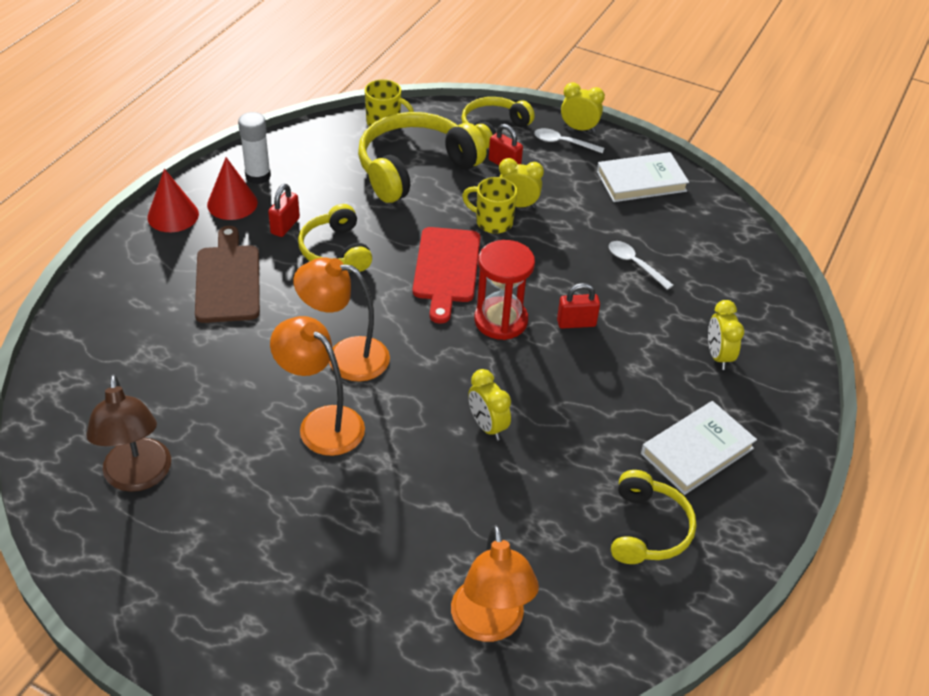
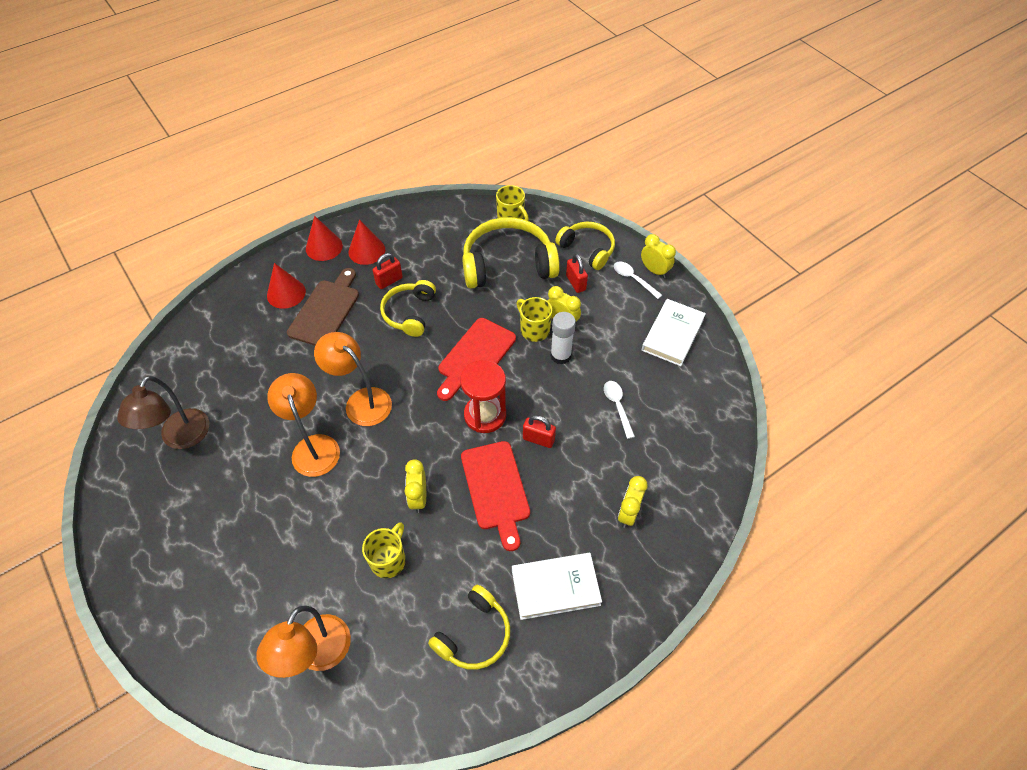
camera: 30 degrees right, 10 degrees up
(160, 278) = (286, 293): none -> red cone
(258, 176) = (397, 234): white glue stick -> white glue stick (560, 355)
(493, 129) = (587, 249): yellow headphones -> yellow headphones turned 60 degrees clockwise
(500, 499) = (389, 560): none -> yellow mug
(566, 386) = (496, 489): none -> red cutting board
(641, 181) = (672, 334): white book -> white book turned 75 degrees counterclockwise

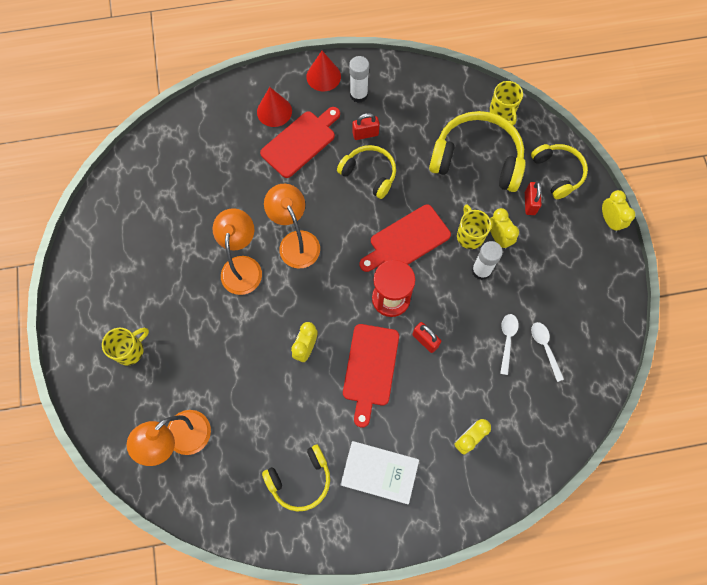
camera: 25 degrees right, 15 degrees up
(181, 438) = (145, 214): brown lamp -> none
(326, 310) = (300, 142): brown cutting board -> red cutting board
(366, 251) = (358, 95): red cone -> white glue stick
(389, 560) = (262, 389): yellow mug -> yellow mug (130, 350)
(409, 313) = (369, 174): yellow headphones -> yellow headphones turned 90 degrees clockwise
(633, 279) = (585, 221): white spoon -> white spoon (545, 347)
(672, 334) = (592, 293): white book -> none

